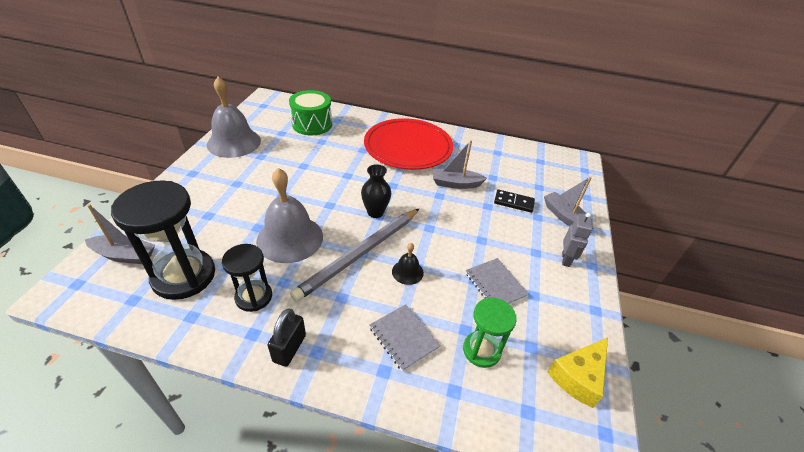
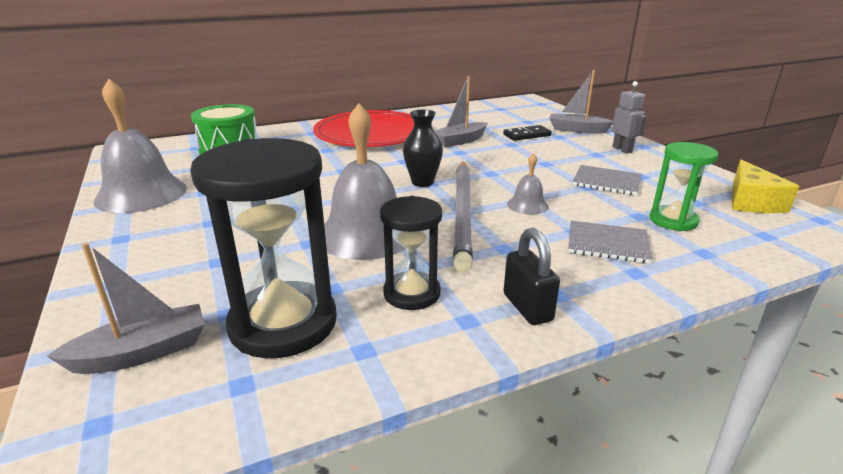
camera: 35 degrees left, 15 degrees down
(407, 272) = (527, 205): black bell -> grey bell

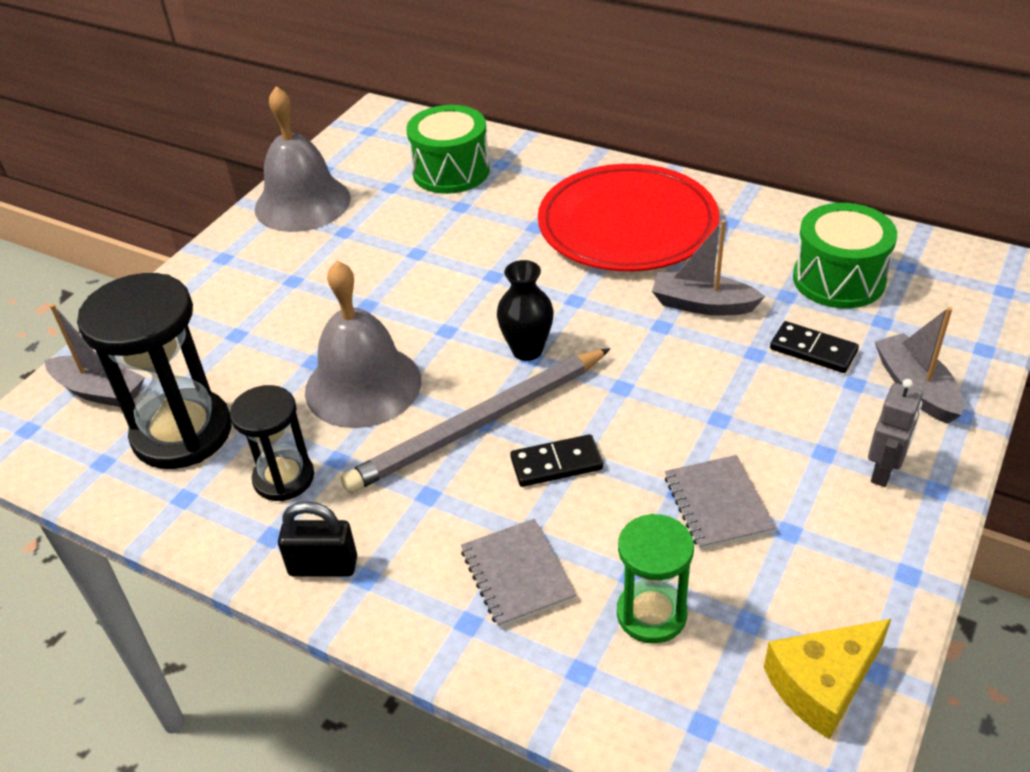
camera: 55 degrees right, 15 degrees up
(489, 118) = (838, 279): none -> green drum
(527, 205) = (556, 464): grey bell -> black domino
(527, 307) = (323, 566): black padlock -> black padlock turned 60 degrees clockwise

